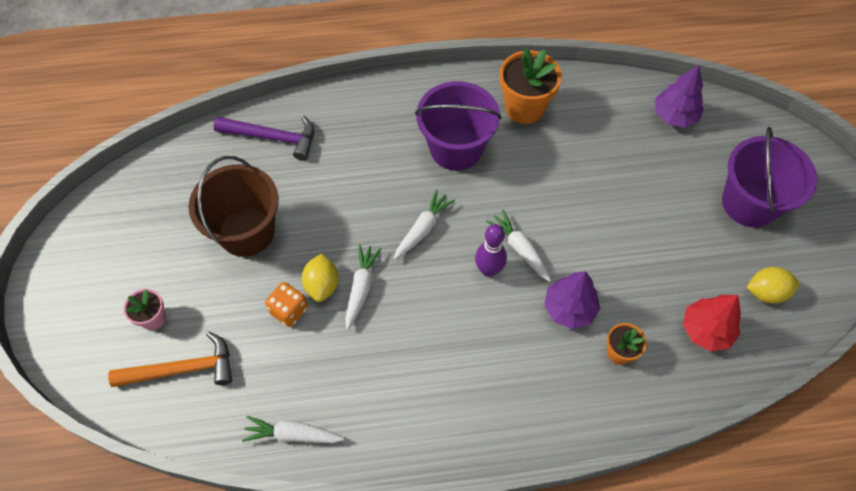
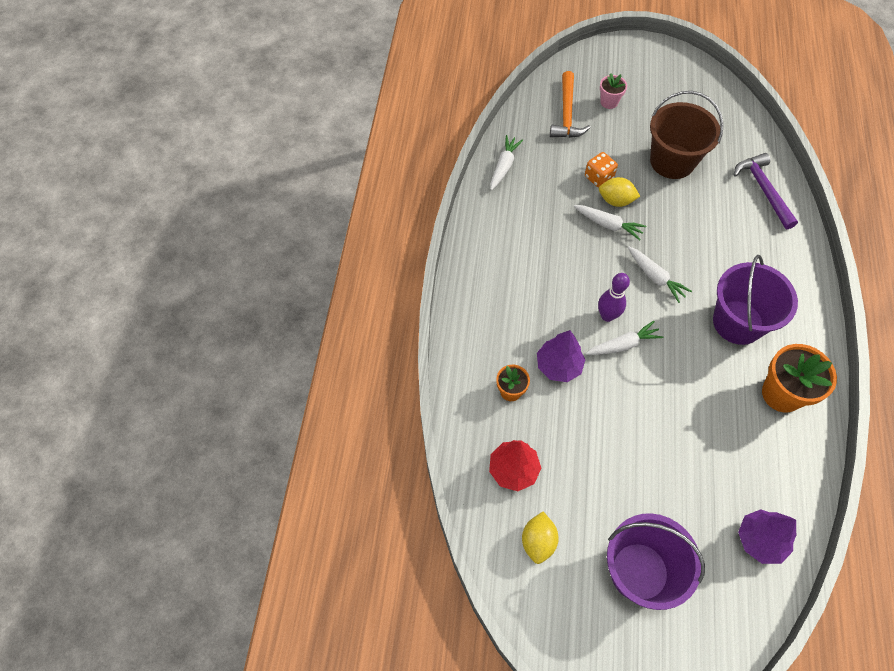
camera: 105 degrees right, 0 degrees up
(273, 137) = (763, 190): purple hammer -> purple hammer turned 135 degrees clockwise

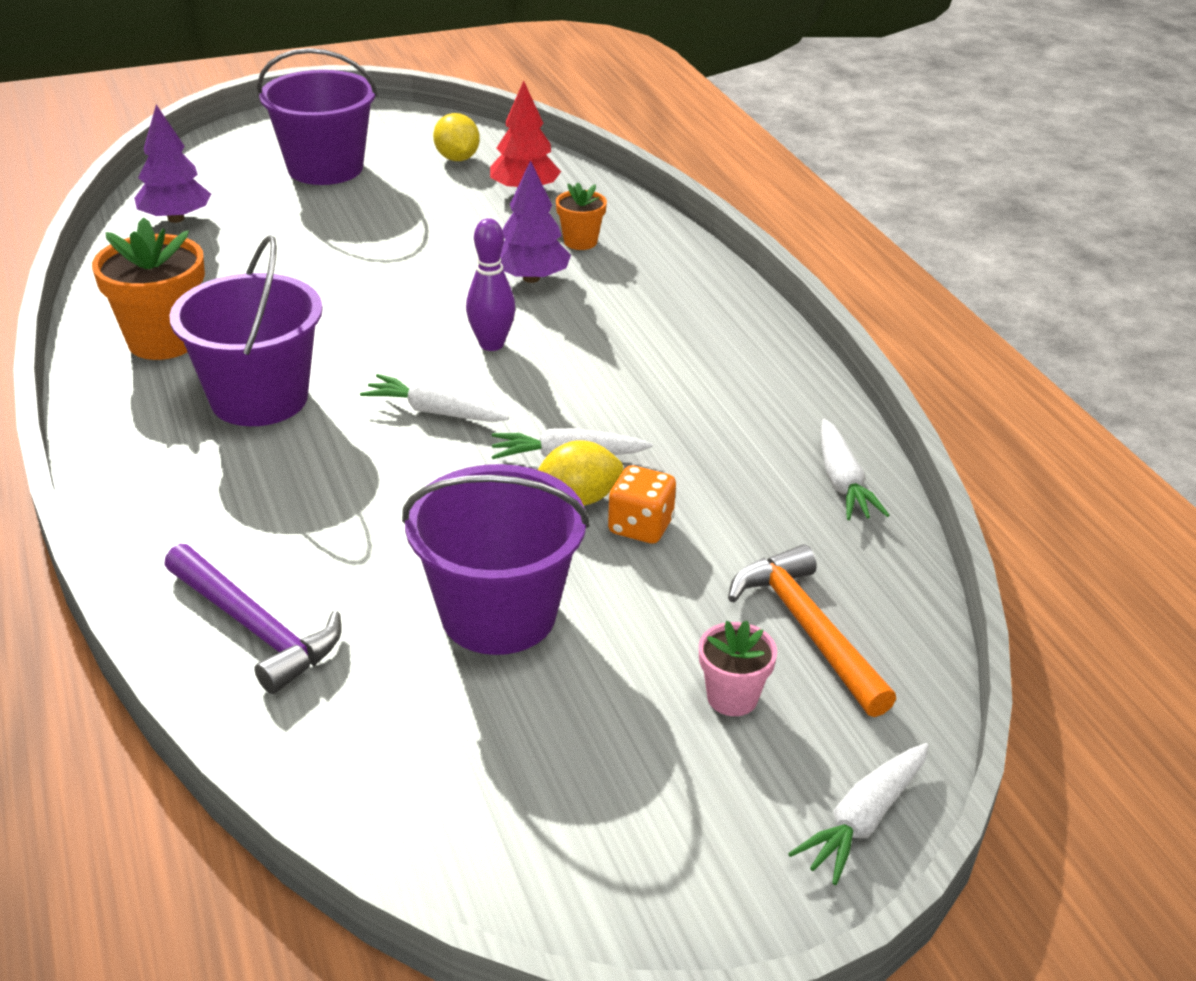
camera: 150 degrees right, 25 degrees down
(623, 345) = (446, 322): white carrot -> white carrot (863, 820)
(672, 161) = (498, 614): brown bucket -> purple bucket

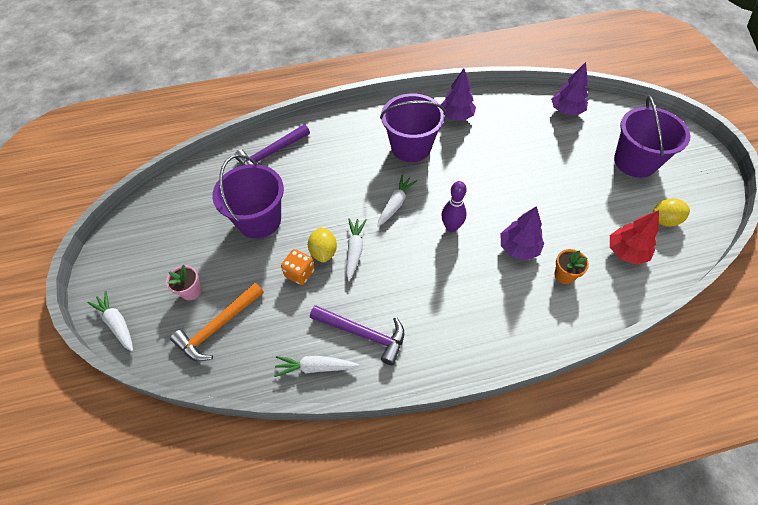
camera: 100 degrees right, 20 degrees up
(163, 341) = (456, 116): orange flower pot -> purple tree
(754, 433) = (363, 333): none -> purple hammer
(807, 630) = (218, 327): orange hammer -> orange hammer turned 150 degrees clockwise

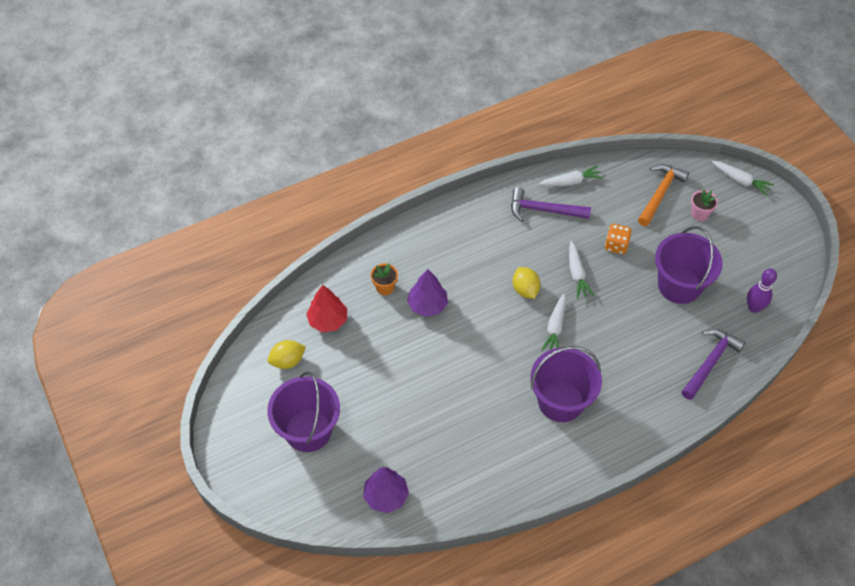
camera: 165 degrees right, 0 degrees up
(323, 252) = (604, 267): yellow lemon -> yellow lemon (525, 290)
(451, 227) = (494, 313): purple bowling pin -> purple bowling pin (753, 307)
(456, 116) = (520, 459): purple tree -> none

